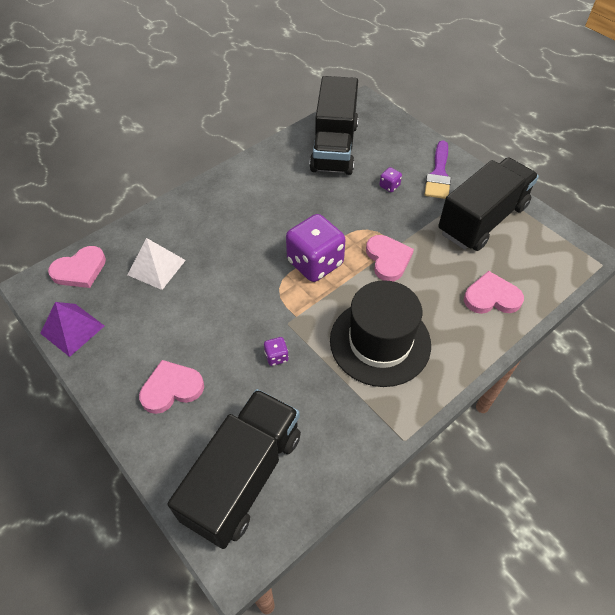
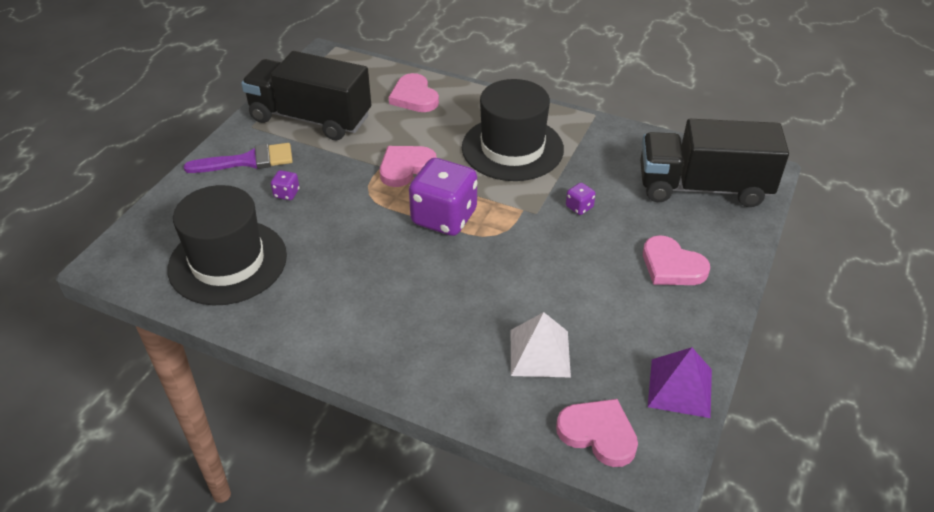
camera: 115 degrees left, 10 degrees down
(334, 147) = (227, 262): black truck -> black hat

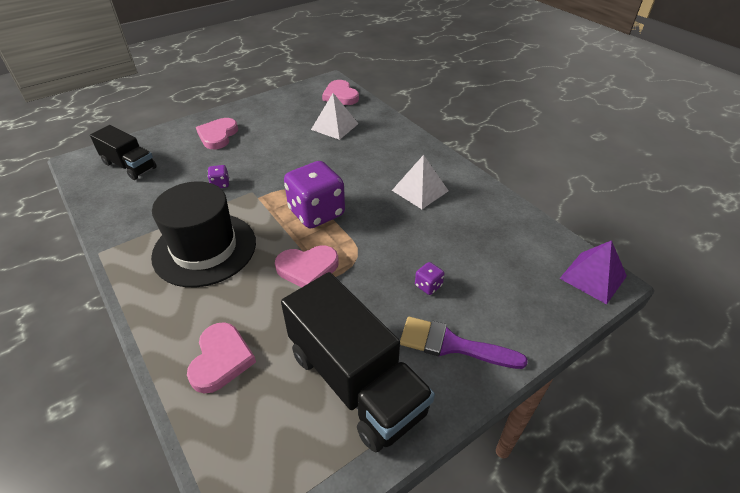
camera: 150 degrees left, 0 degrees up
(227, 262) = (500, 241): black hat -> none
(347, 291) = (420, 190): none -> white pyramid
(672, 266) = (218, 135): pink heart -> pink heart turned 150 degrees counterclockwise
(680, 388) = (287, 96): purple pyramid -> purple pyramid (593, 277)
(703, 187) = (129, 166): black truck -> black truck, size x0.60

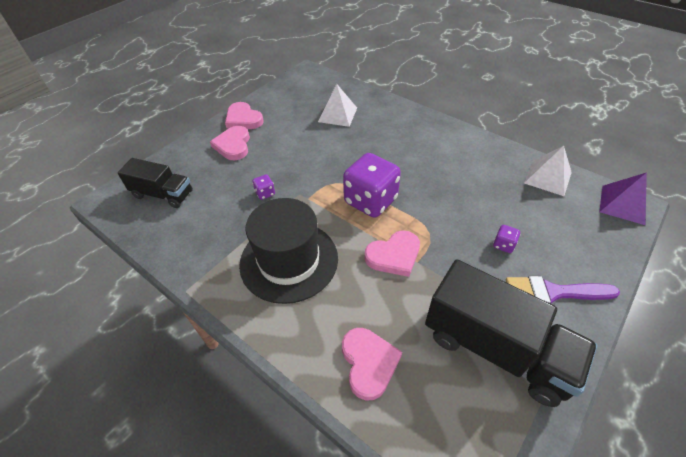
camera: 15 degrees left, 5 degrees up
(340, 95) = (325, 84): pink heart -> pink heart (243, 119)
(420, 190) = (446, 160): white pyramid -> white pyramid (547, 177)

